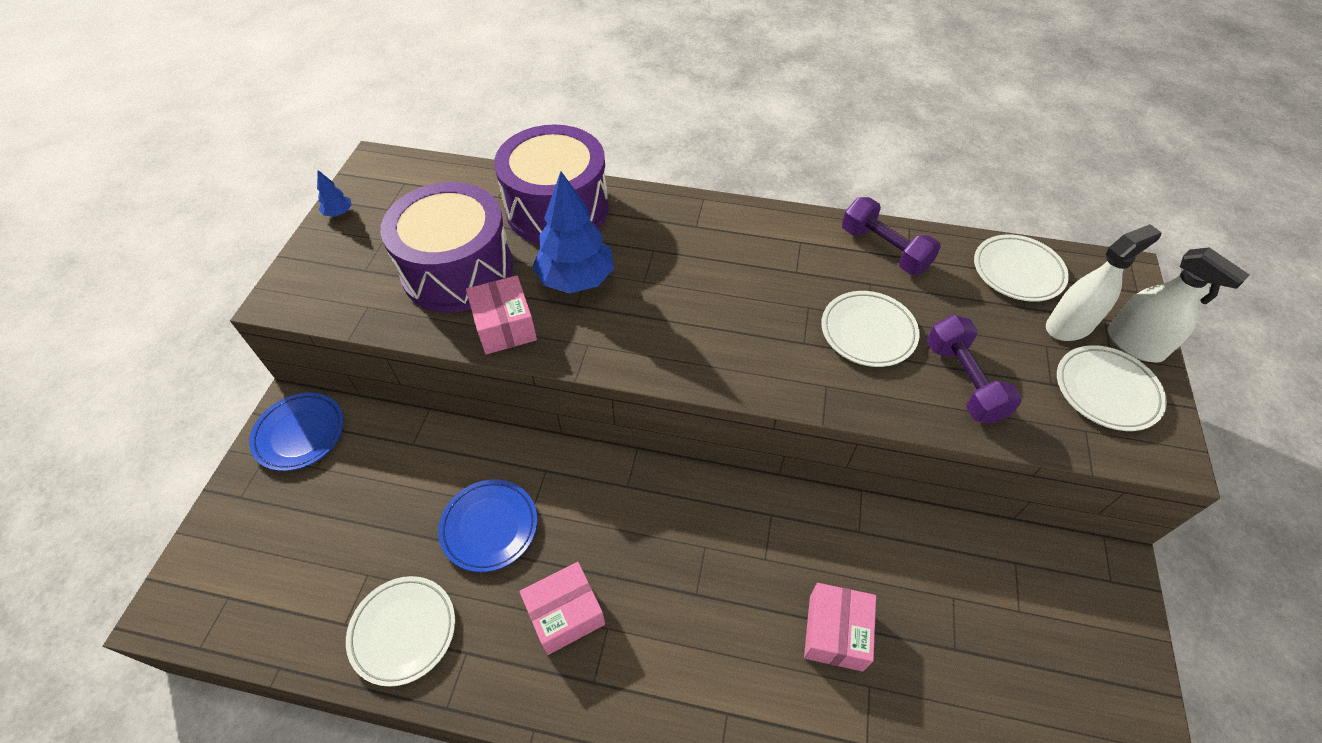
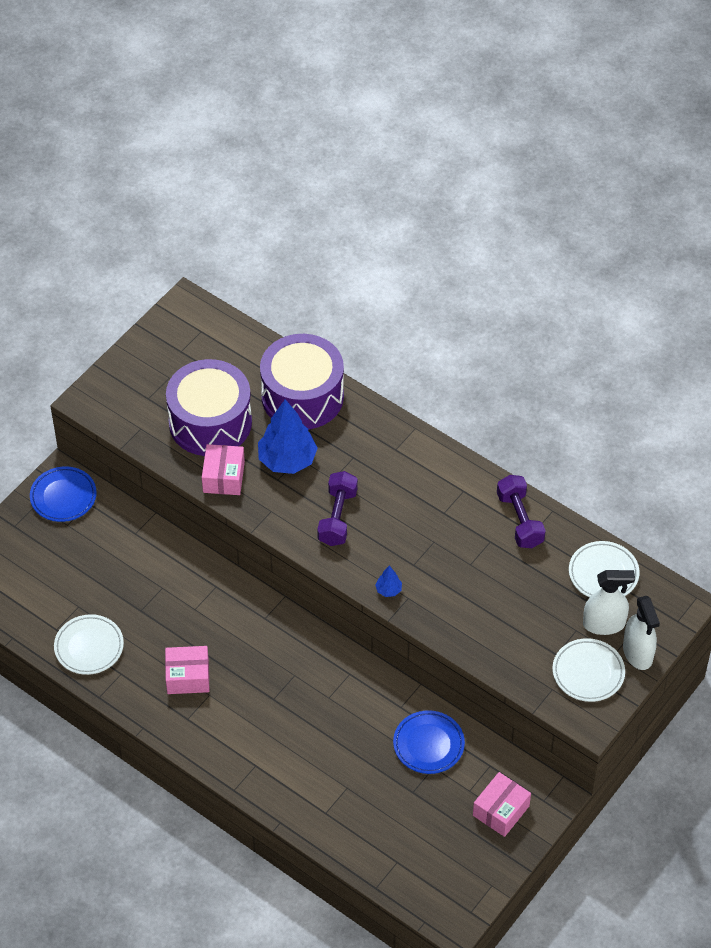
camera: 25 degrees right, 0 degrees up
(338, 213) = (145, 342): blue tree -> blue tree (388, 590)
(489, 527) = (164, 608): blue plate -> blue plate (428, 744)
(835, 632) = (346, 753): pink box -> pink box (501, 811)
(868, 332) = (461, 574): white plate -> none
(963, 381) = (499, 630): purple dumbbell -> purple dumbbell (337, 517)

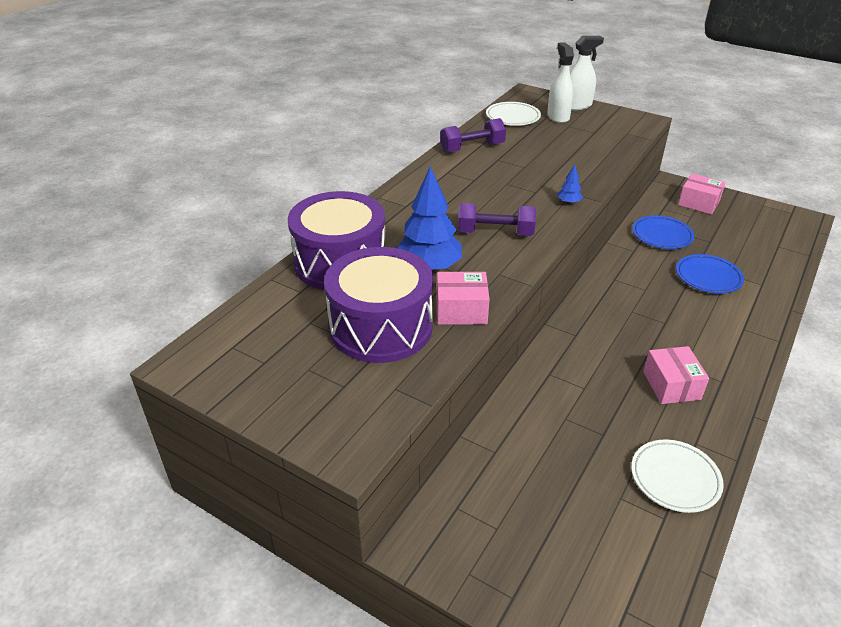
camera: 95 degrees left, 15 degrees down
(63, 497) = (451, 539): blue plate -> blue plate (708, 277)
(588, 672) = (604, 121): white plate -> none

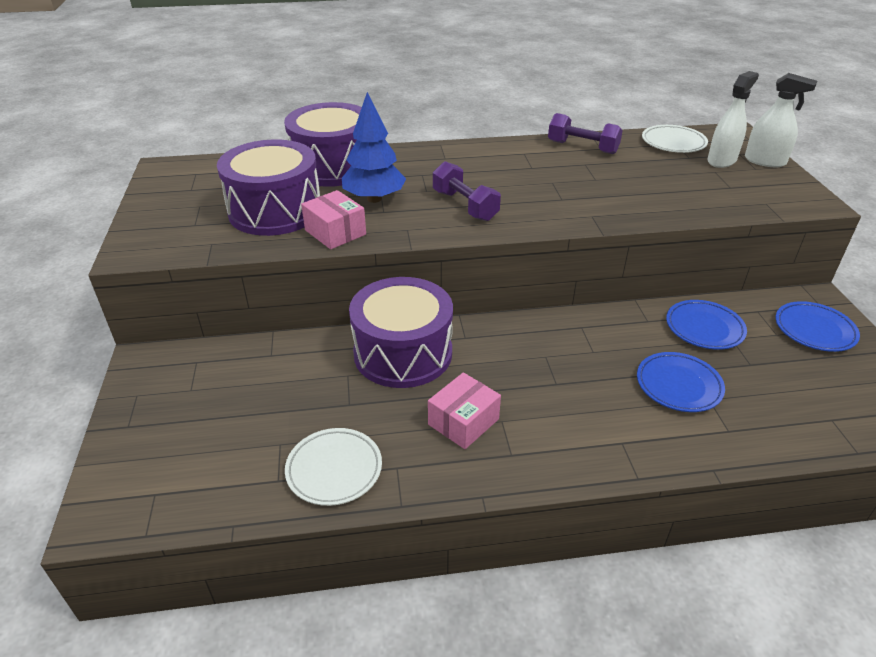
camera: 50 degrees right, 0 degrees up
(565, 375) = (403, 353): none -> purple drum
(568, 202) = (571, 220): blue tree -> none
(698, 203) = (814, 330): pink box -> blue plate

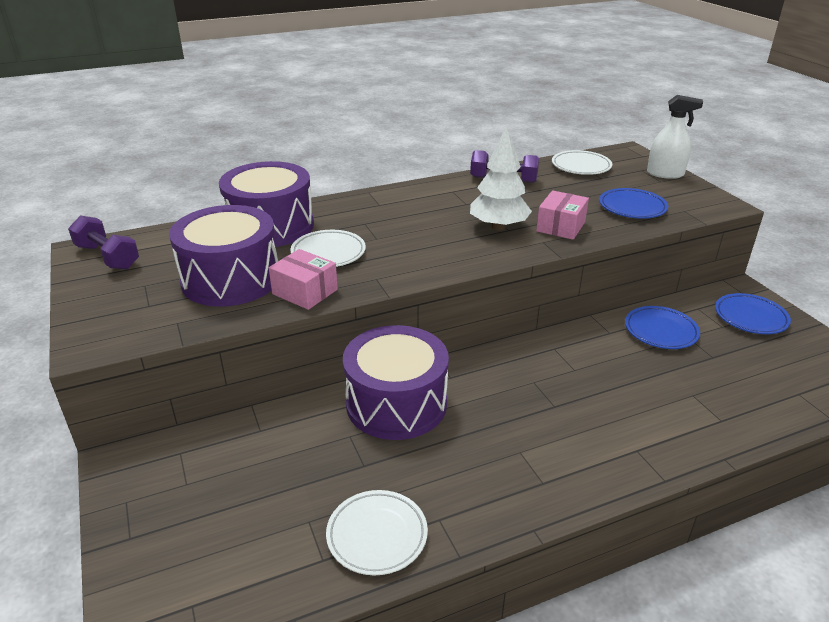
camera: 15 degrees left, 5 degrees down
(374, 199) = (328, 253): blue tree -> white plate
(463, 422) = (484, 460): pink box -> pink box (561, 226)
(465, 206) = (421, 248): purple dumbbell -> purple dumbbell (107, 257)
(553, 195) = (498, 227): none -> white tree
(678, 385) = (662, 387): blue plate -> blue plate (632, 207)
(721, 160) = (629, 177): white spray bottle -> none

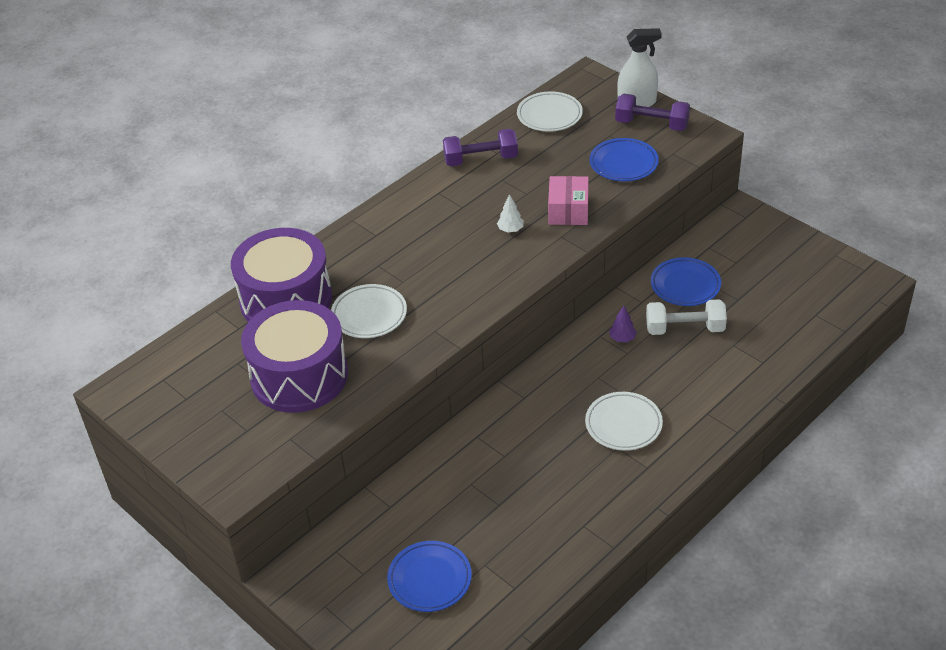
camera: 20 degrees left, 10 degrees up
(107, 257) = (152, 391): purple dumbbell -> purple dumbbell (651, 124)
(305, 292) = (380, 367): pink box -> none
(377, 535) = (544, 555): white plate -> white plate (623, 424)
(396, 403) = (492, 440): purple drum -> none
(498, 227) = (510, 229): white tree -> white tree, size x0.43
(575, 356) = (622, 338): none -> purple tree
(645, 366) = (685, 329): none -> white dumbbell
(750, 317) = (757, 243): blue plate -> blue plate (429, 579)

